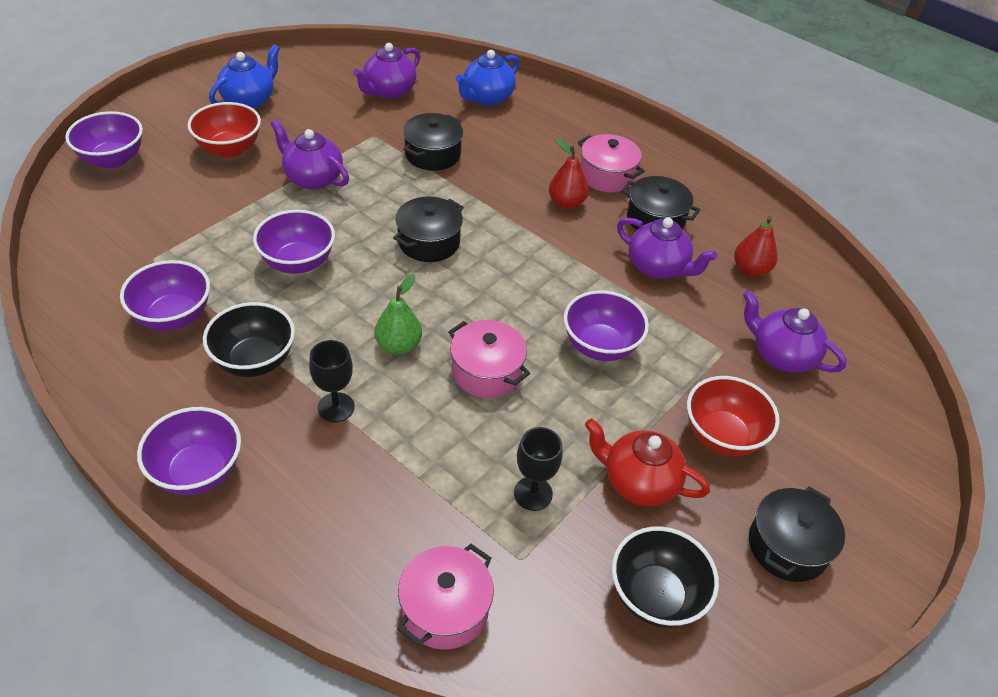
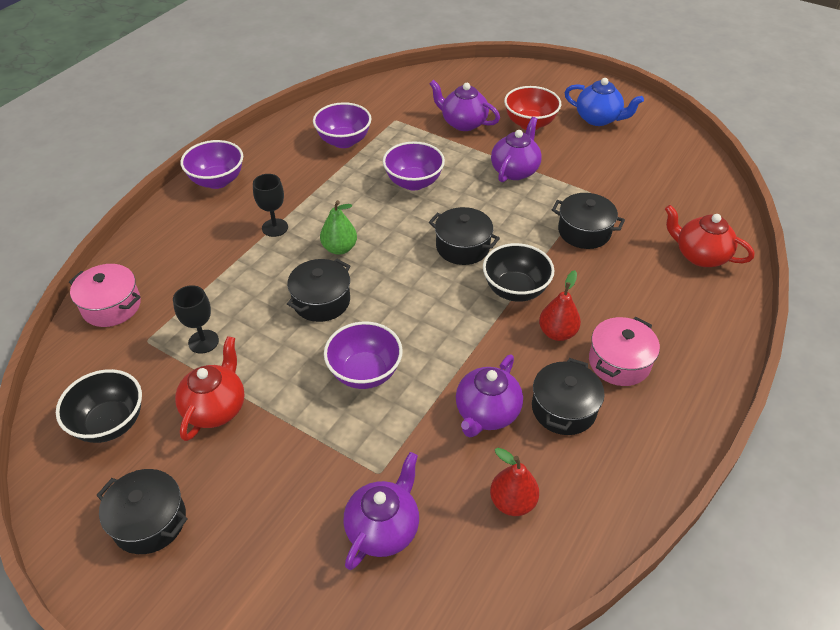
camera: 85 degrees right, 0 degrees up
(113, 159) = (490, 79): purple bowl -> none
(255, 361) = (311, 183): black bowl -> black bowl (515, 290)
(389, 91) = (664, 190): purple teapot -> purple teapot (463, 123)
(487, 98) = (700, 255): blue teapot -> red teapot
(487, 372) = (321, 301): pink pot -> black pot
(722, 436) = (270, 471): red bowl -> none

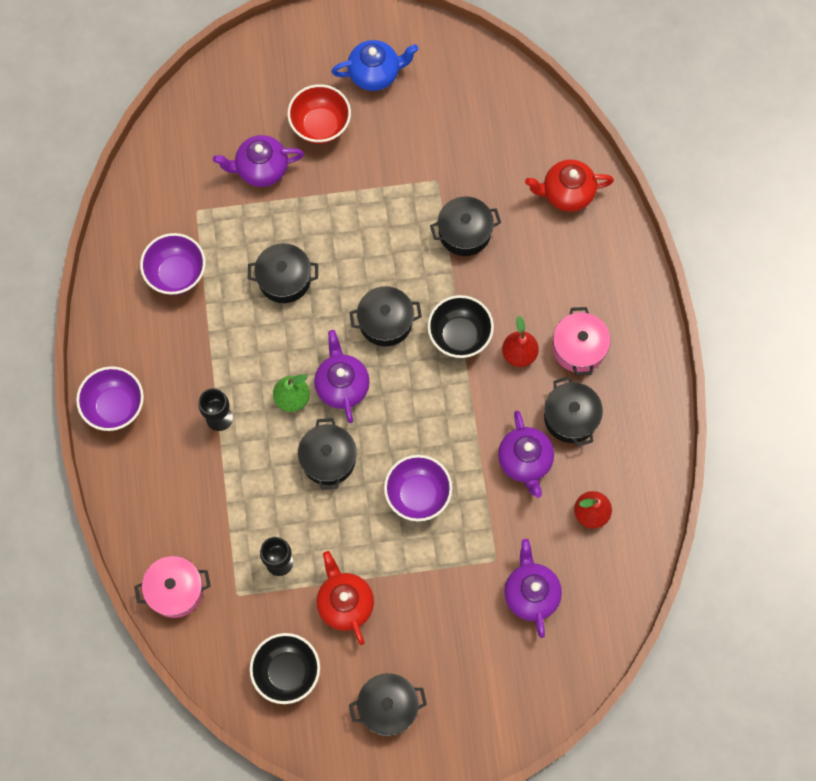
camera: 40 degrees left, 25 degrees up
(413, 182) = (284, 279): purple bowl -> black pot
(515, 170) = (356, 199): purple teapot -> purple teapot (342, 385)

